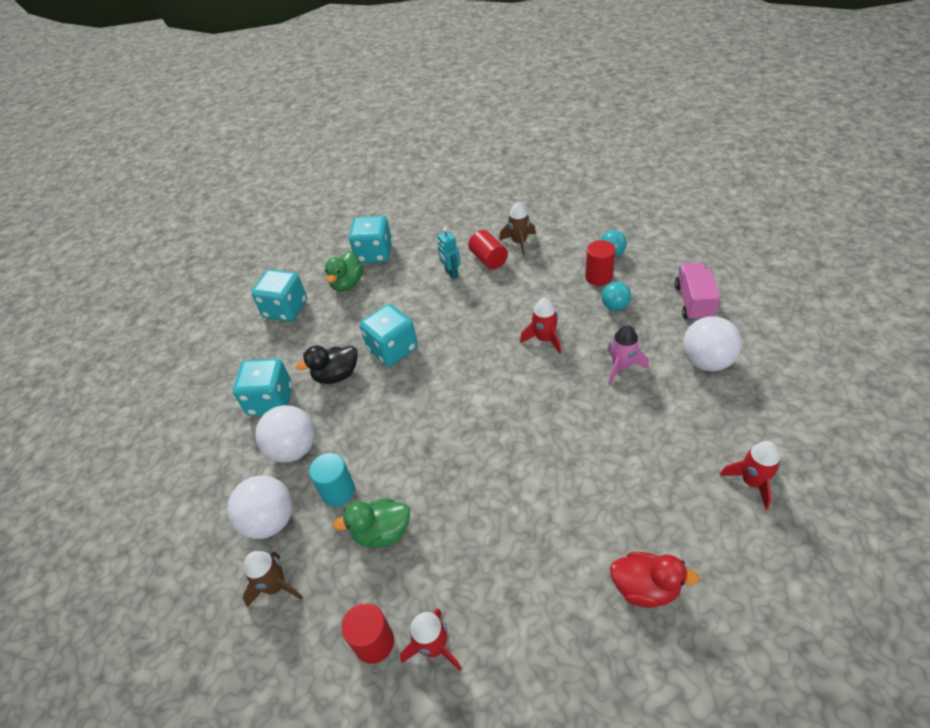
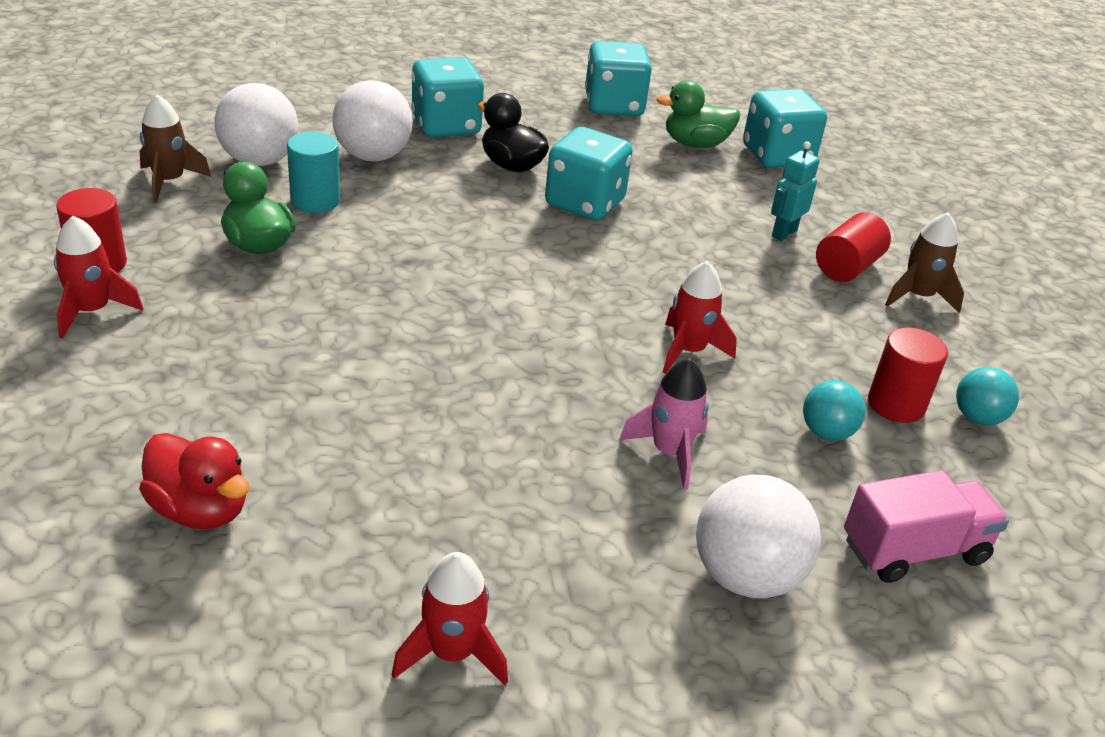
camera: 60 degrees right, 10 degrees down
(645, 588) = (200, 510): red duck -> red duck turned 45 degrees counterclockwise

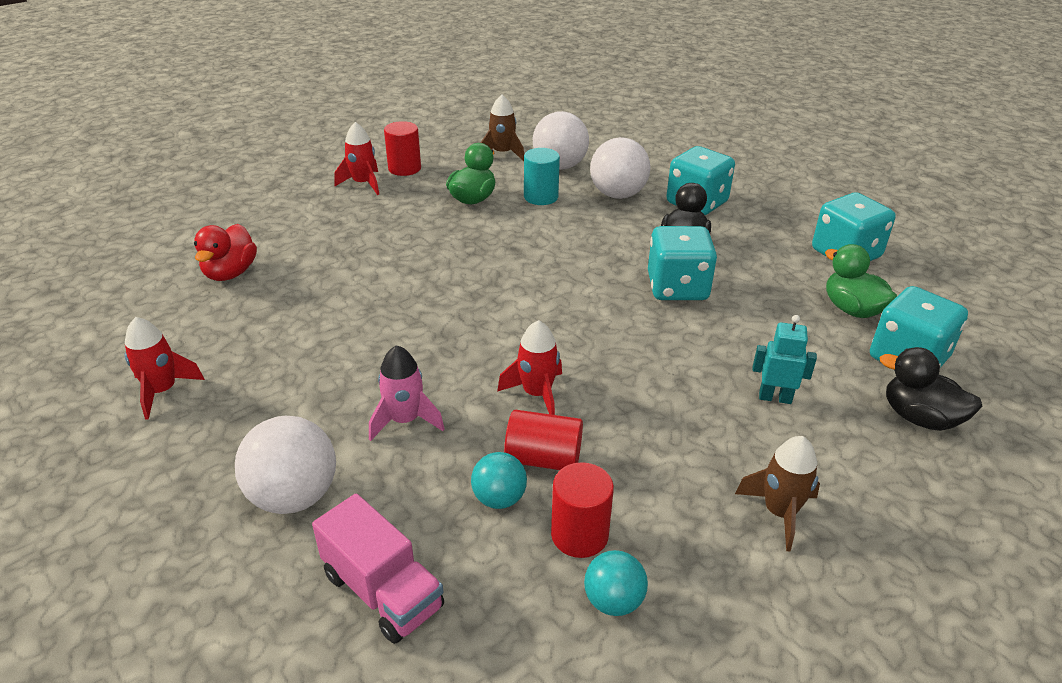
camera: 65 degrees right, 0 degrees up
(847, 267) = (770, 451): red cylinder -> red cylinder (543, 458)
(849, 188) = (919, 418): none -> black duck

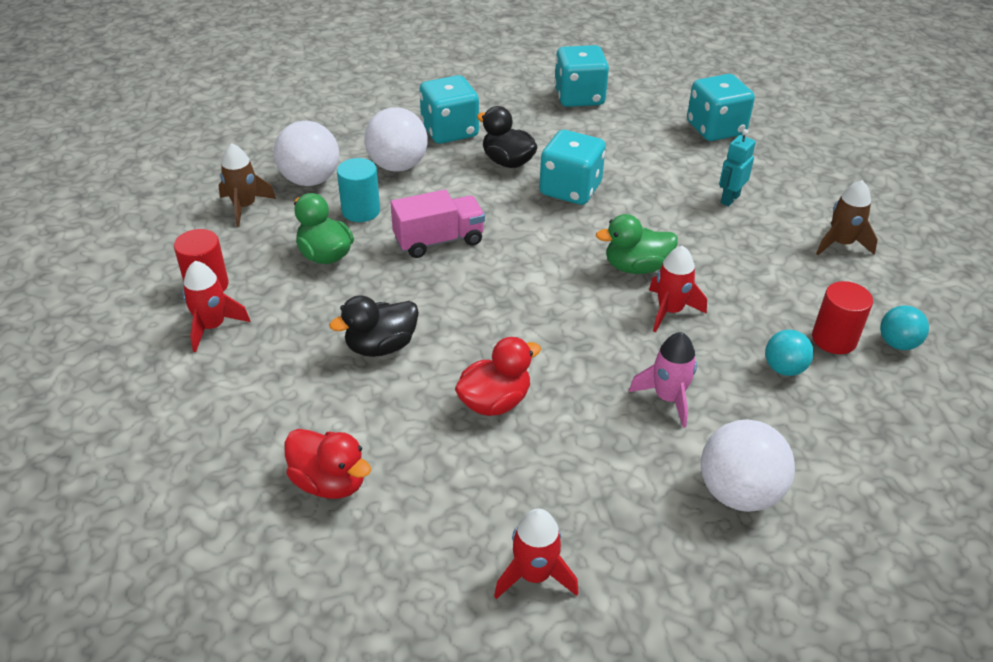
camera: 65 degrees left, 5 degrees up
(348, 322) = (495, 402): none -> red duck
(383, 591) = (860, 459): pink truck -> pink truck (439, 240)
(543, 458) = (748, 332): red cylinder -> none
(852, 309) = (649, 125): green duck -> green duck (636, 267)
(919, 418) = (776, 152): black duck -> black duck (381, 346)

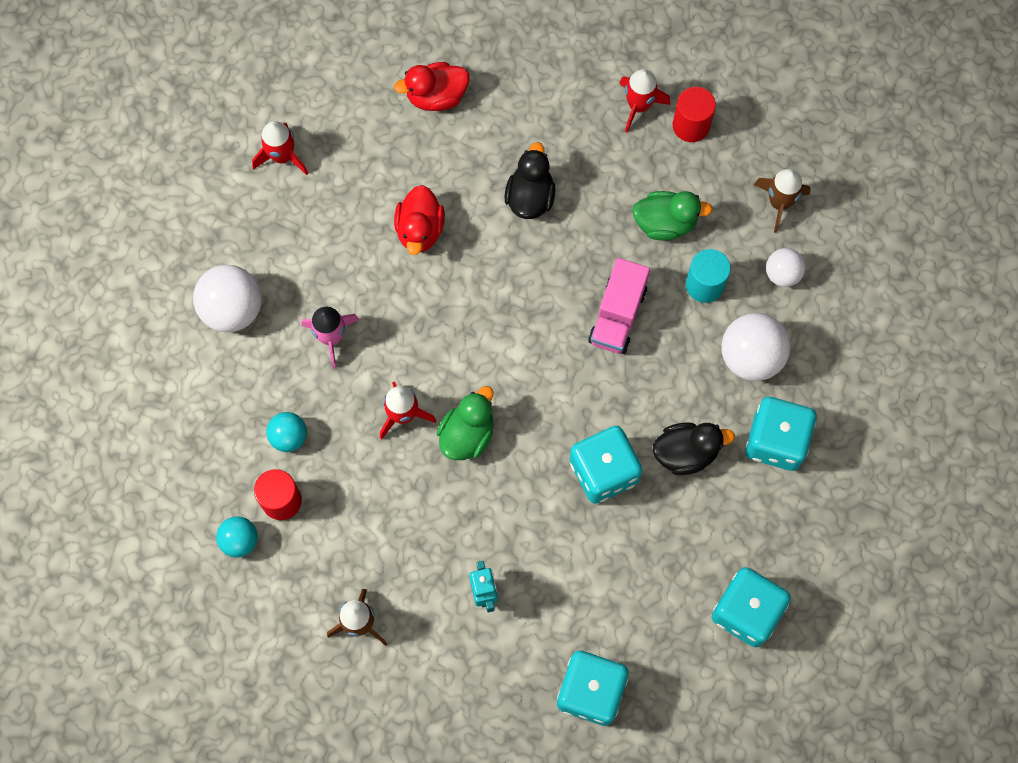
camera: 130 degrees right, 30 degrees up
(310, 180) = (782, 274): white ball -> white ball, size x0.58

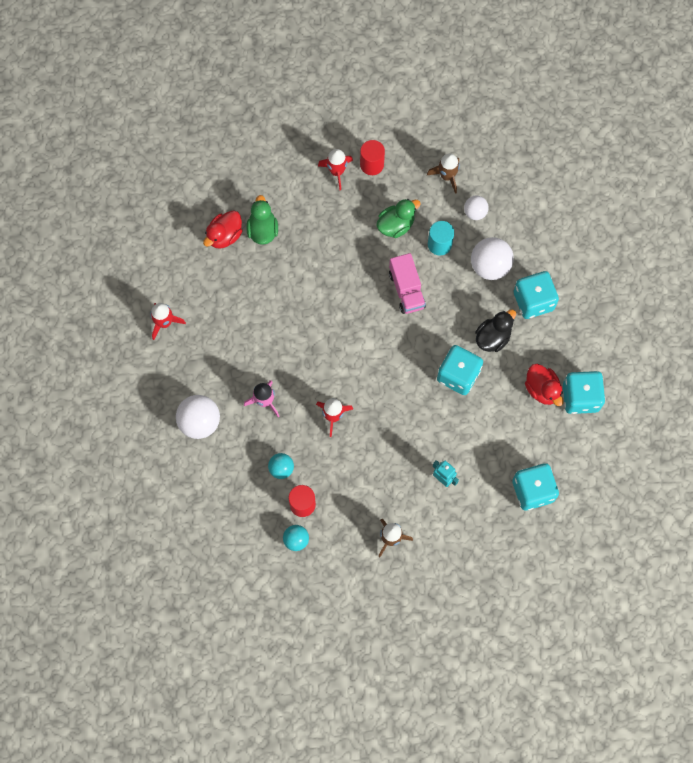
camera: 35 degrees left, 0 degrees up
(420, 230) = (269, 313): red duck -> red duck (542, 389)
(467, 434) = (374, 404): green duck -> green duck (262, 230)
(530, 197) = (315, 257): black duck -> none

